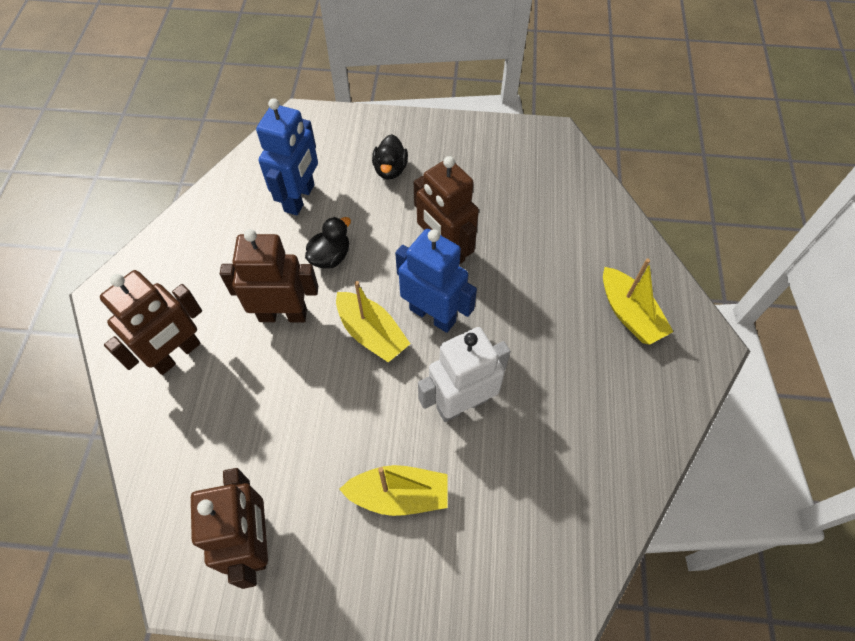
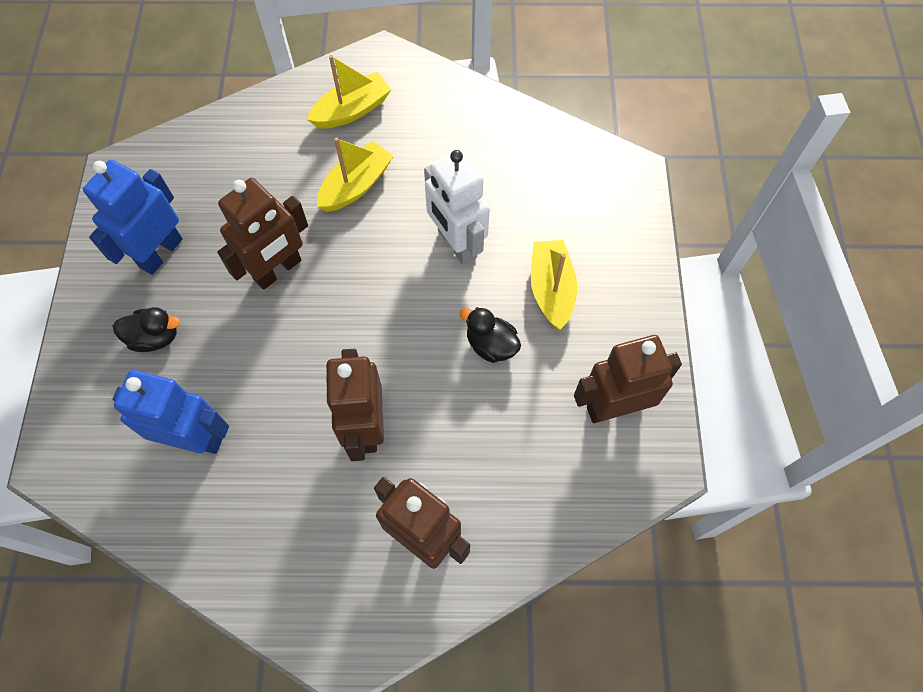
camera: 95 degrees left, 5 degrees up
(330, 257) = (285, 388): black duck -> black duck (491, 345)
(372, 333) = (385, 332): yellow boat -> yellow boat (356, 185)
(433, 315) = (360, 276): blue robot -> blue robot (160, 253)

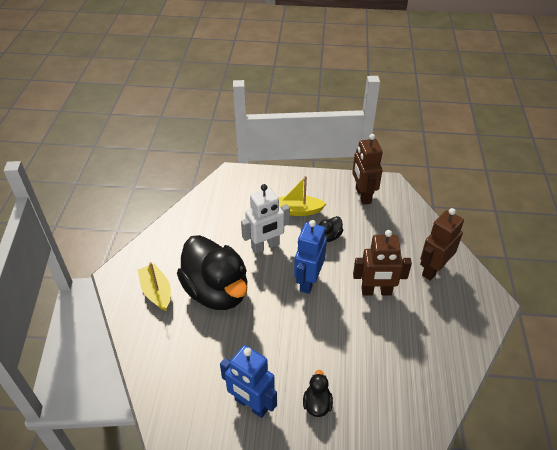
camera: 85 degrees left, 20 degrees down
(195, 438) = (386, 376): blue robot -> blue robot (308, 281)
(278, 270) = (273, 333): brown robot -> none
(356, 185) = (216, 291): yellow boat -> black duck

